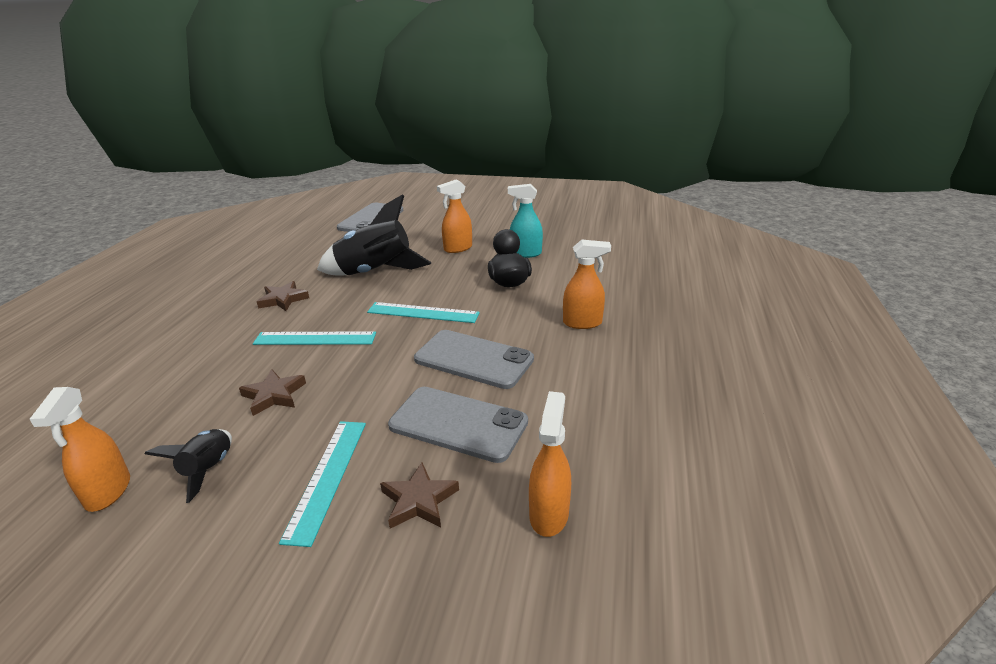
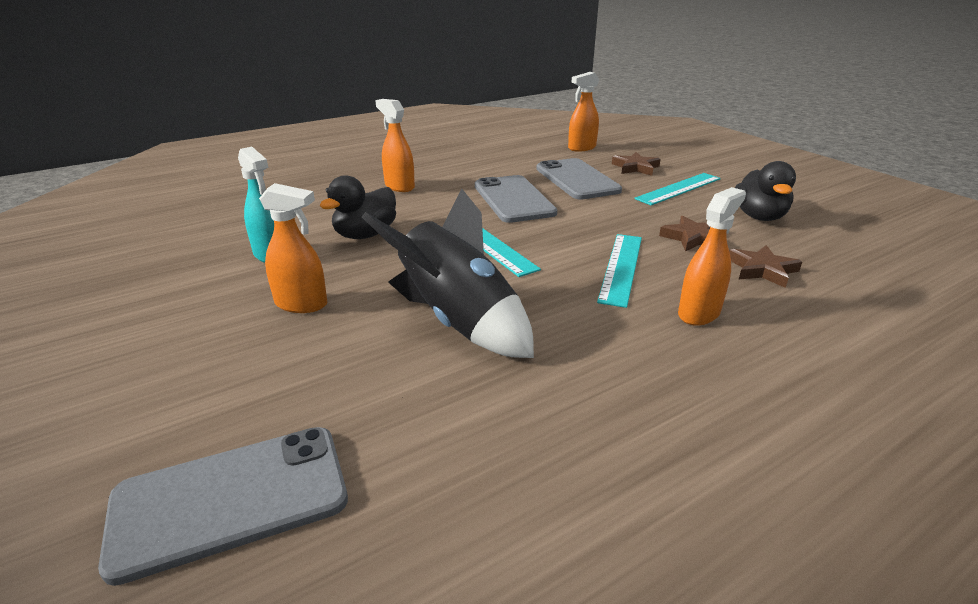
camera: 135 degrees left, 0 degrees up
(108, 492) = (837, 230): orange spray bottle -> orange spray bottle (699, 313)
(208, 470) = (759, 216): black rocket -> black duck
(283, 299) = (621, 340): brown star -> brown star (762, 270)
(315, 339) = (621, 268): turquoise ruler -> turquoise ruler turned 60 degrees clockwise

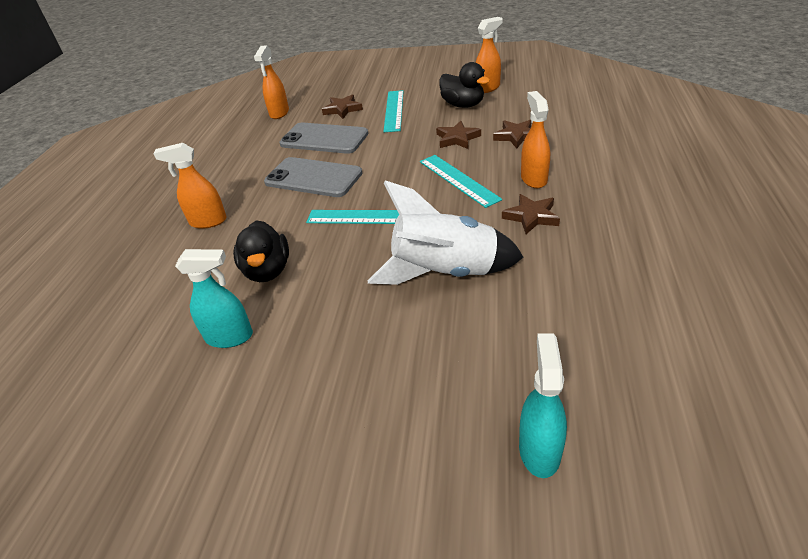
camera: 45 degrees left, 10 degrees up
(230, 499) = (539, 450): grey phone -> turquoise spray bottle
(301, 304) = (335, 343): orange spray bottle -> orange spray bottle (487, 88)
(458, 321) = (444, 273): black rocket -> white rocket
(624, 339) = (531, 216): none -> brown star

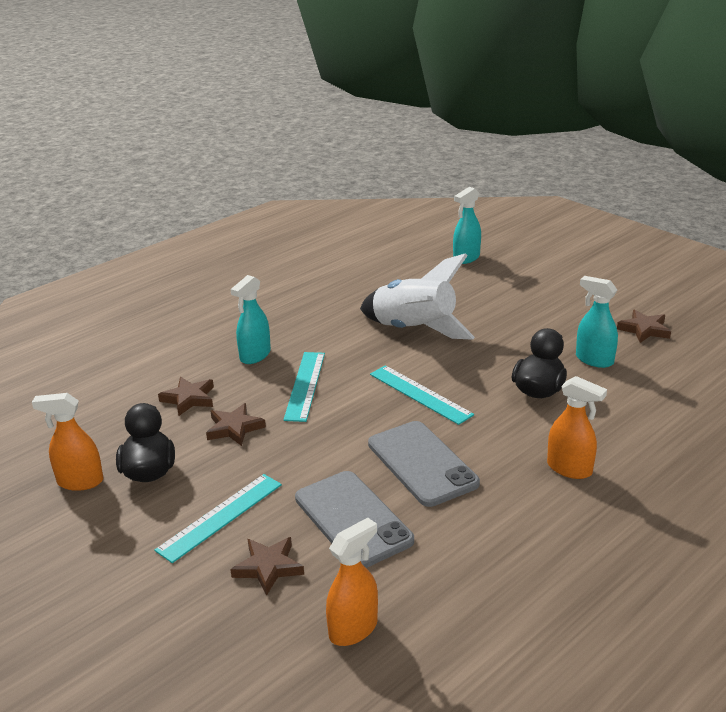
camera: 145 degrees left, 10 degrees down
(531, 216) = (307, 333): brown star -> brown star (644, 330)
(533, 179) = (255, 355): orange spray bottle -> turquoise spray bottle

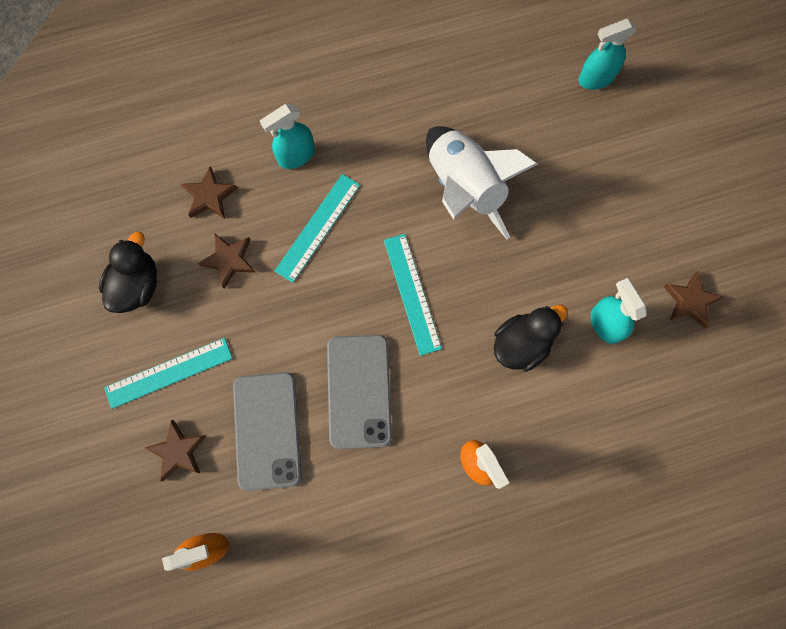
camera: 25 degrees right, 45 degrees up
(80, 481) = (79, 270): orange spray bottle -> none

